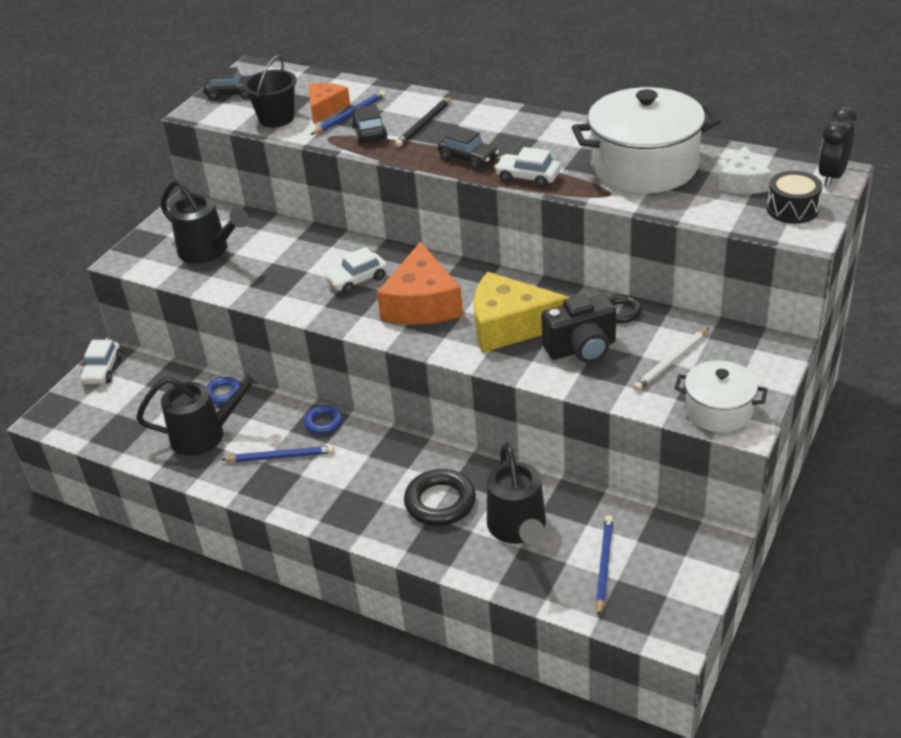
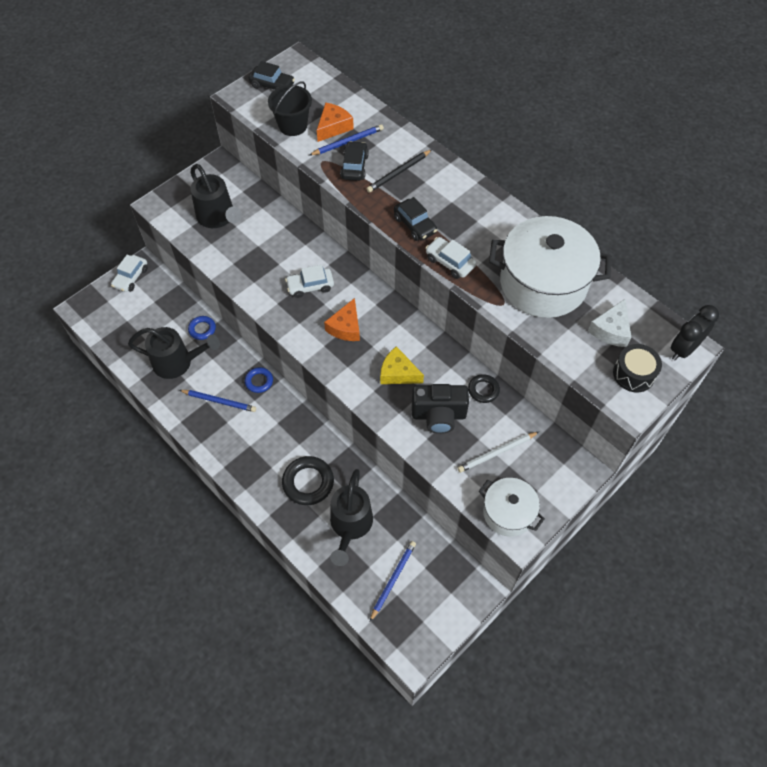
camera: 15 degrees right, 20 degrees up
(422, 303) = (346, 327): orange cheese -> orange cheese, size x0.59
(509, 326) = (398, 373): yellow cheese -> yellow cheese, size x0.59

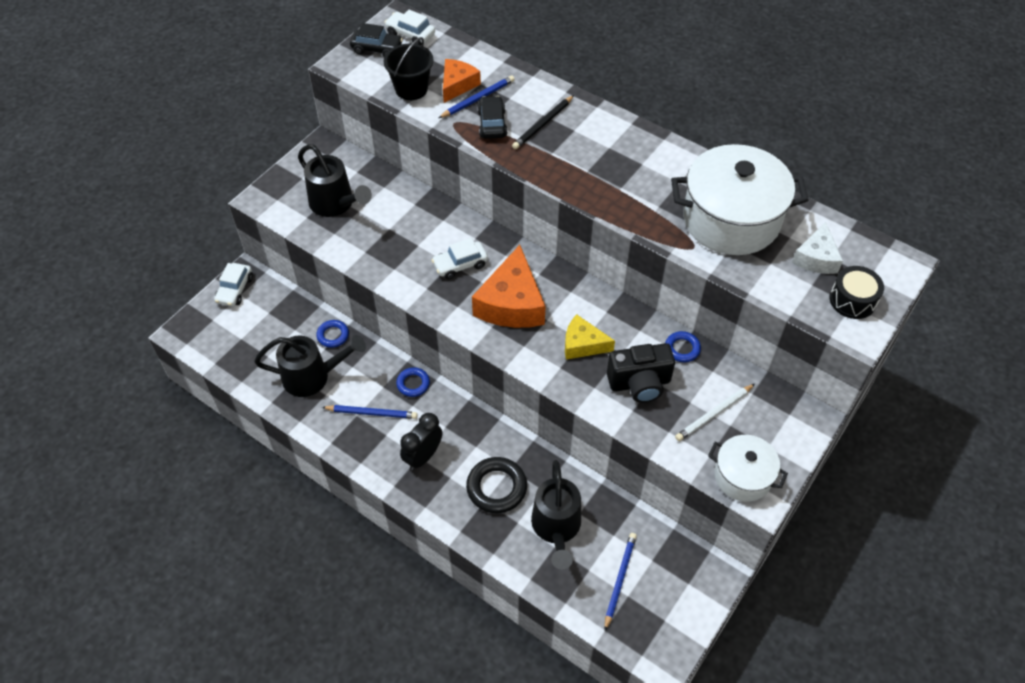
camera: 10 degrees left, 5 degrees down
(346, 327) = (512, 303): orange cheese -> orange cheese, size x1.70
(415, 225) = (575, 177): black car -> none
(450, 262) = (624, 211): white car -> white car (410, 34)
(483, 390) = (682, 349): black ring -> blue ring
(683, 349) = (898, 267): black clock -> black clock (423, 456)

